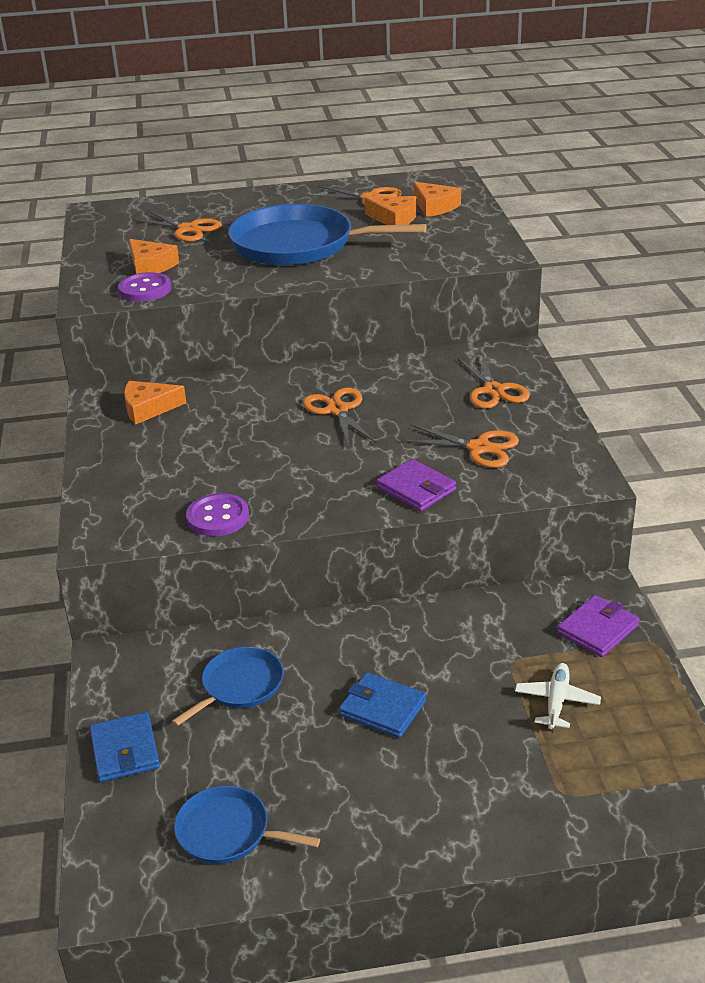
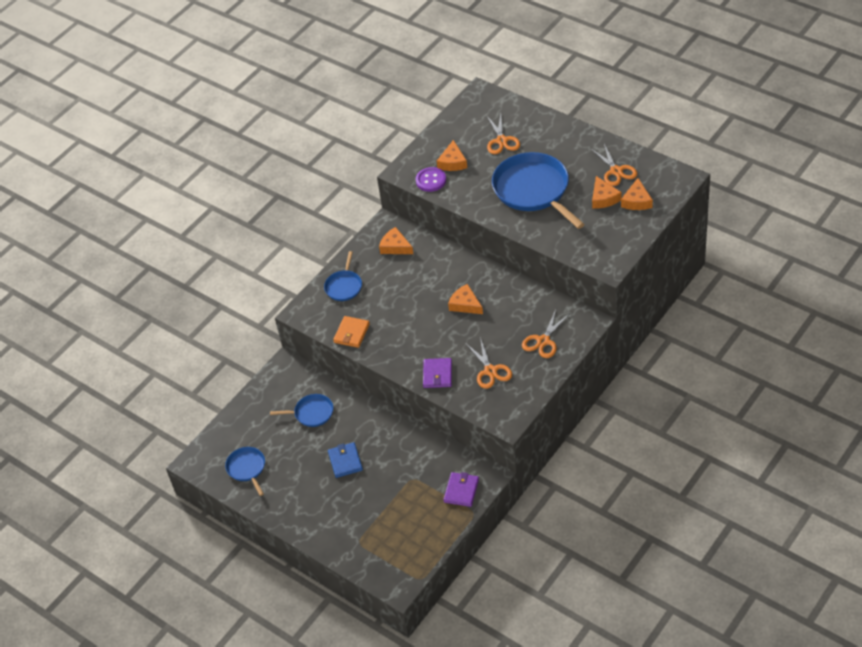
camera: 50 degrees right, 15 degrees up
(125, 750) = (250, 411): blue wallet -> none
(128, 479) = (344, 286): none -> blue pan
(218, 517) = (351, 333): purple button -> orange wallet
(338, 410) = (465, 304): orange scissors -> orange cheese
(557, 701) = (404, 507): white plane -> none
(598, 629) = (461, 491): purple wallet -> purple wallet turned 75 degrees counterclockwise

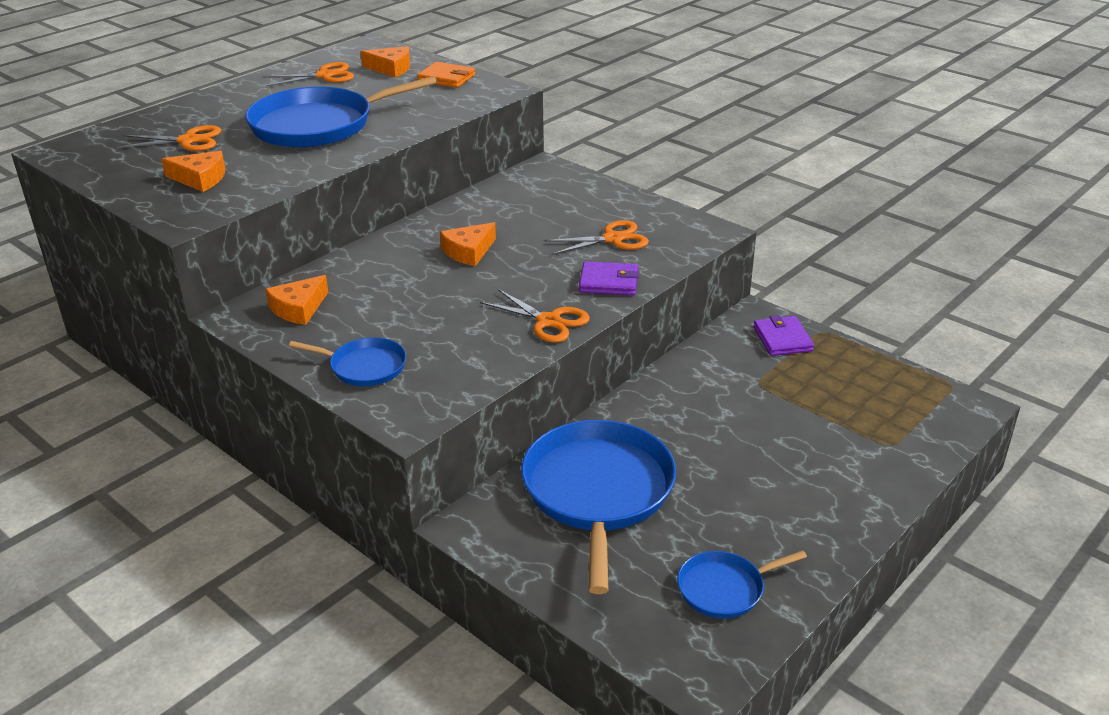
camera: 90 degrees left, 15 degrees down
(312, 413) = (598, 492): blue pan -> blue pan, size x2.00
(345, 461) = (717, 454): blue wallet -> none
(351, 333) = (487, 362): orange wallet -> orange wallet (446, 78)
(431, 180) = (227, 198): purple button -> none
(461, 491) = (782, 339): purple wallet -> purple wallet turned 60 degrees clockwise
(543, 341) = (567, 198): orange scissors -> orange scissors (548, 321)
(603, 198) = (371, 85): orange cheese -> none

